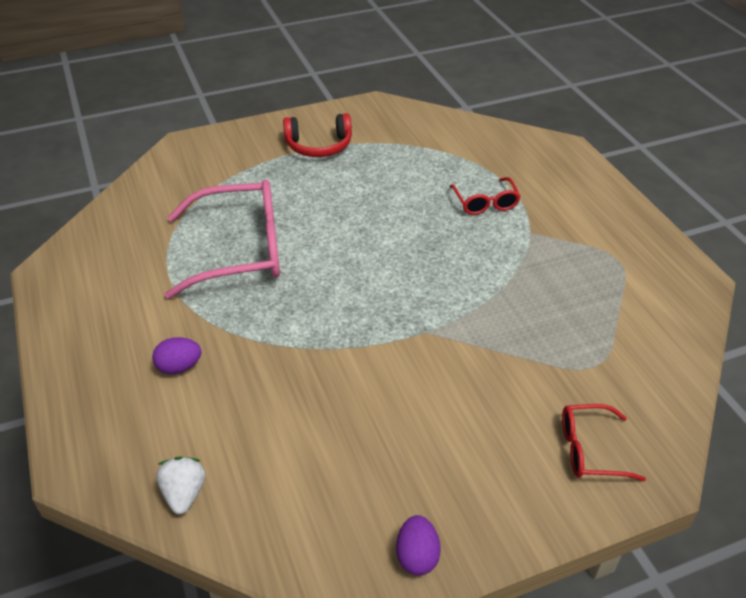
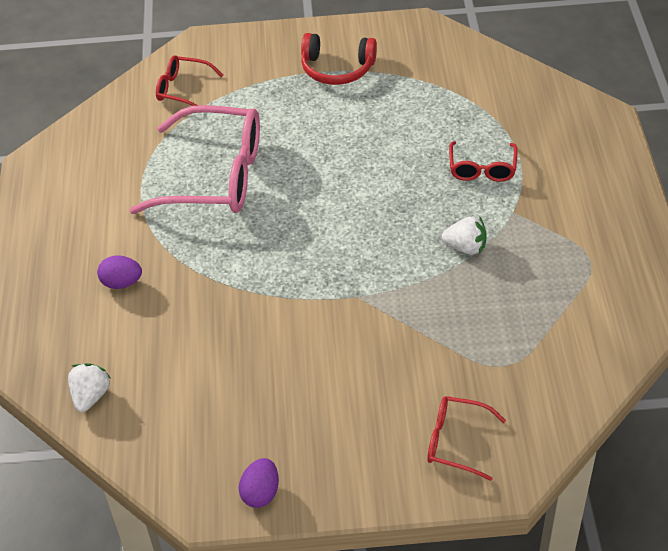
camera: 20 degrees right, 5 degrees up
(181, 183) = (183, 89): none -> red glasses
(504, 269) = (465, 247): none -> white strawberry

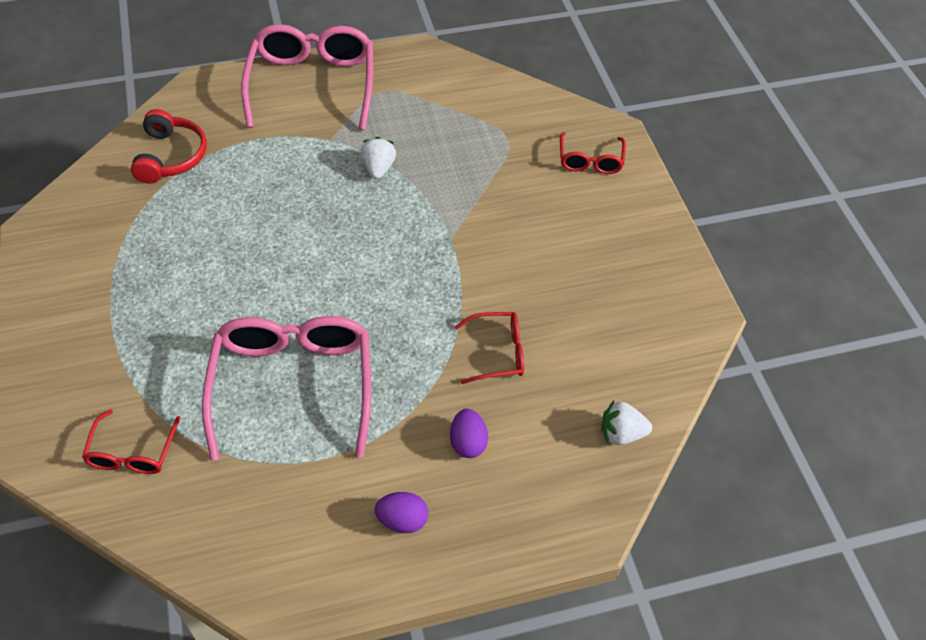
camera: 105 degrees left, 5 degrees up
(261, 493) = (680, 277): purple egg -> purple egg (402, 520)
(337, 69) = (107, 296): red headphones -> red headphones (171, 156)
(482, 168) = (273, 163): red glasses -> red glasses (497, 353)
(601, 201) = (312, 85): none -> pink glasses

